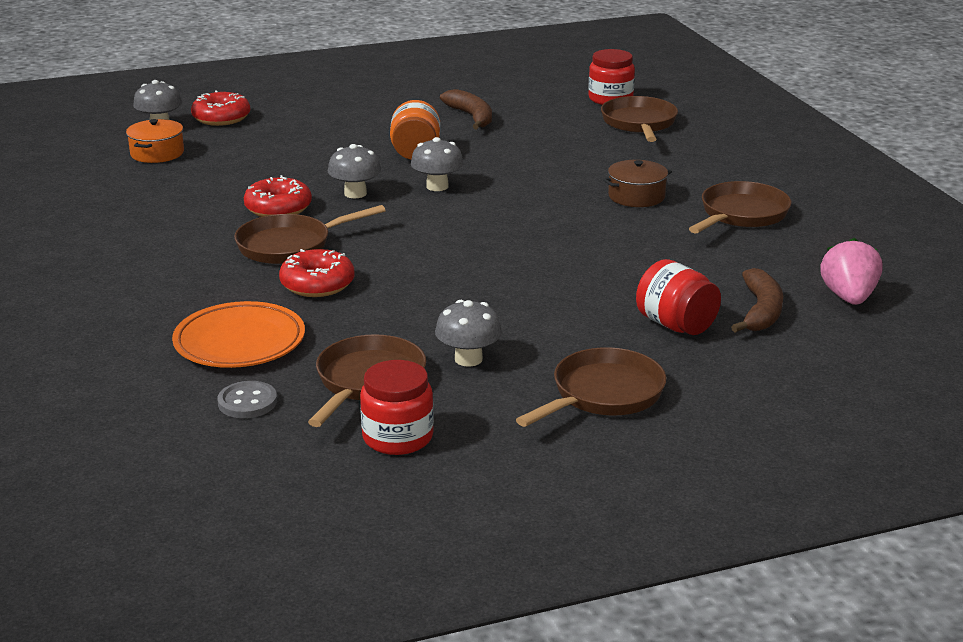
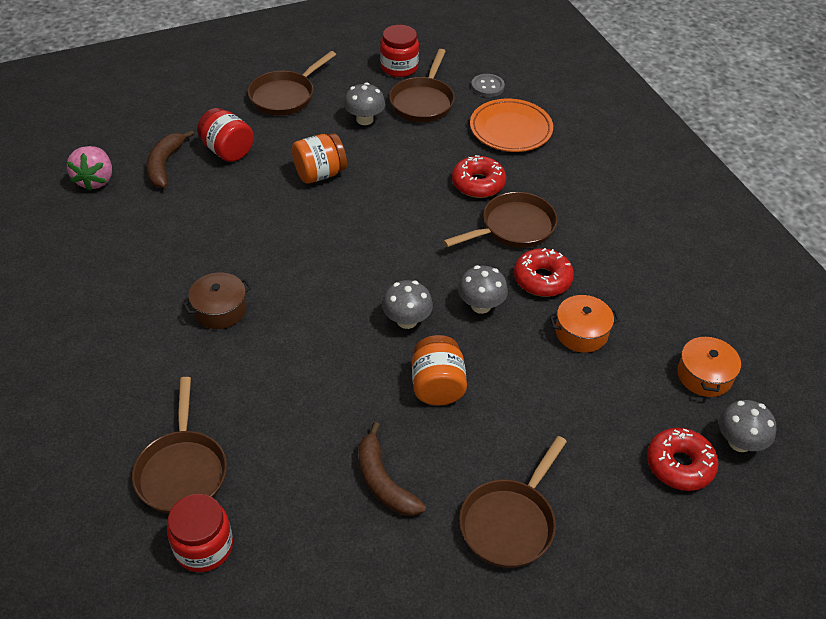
camera: 175 degrees right, 20 degrees up
(258, 176) = (581, 332): none -> orange pot
(536, 298) = (320, 174): none -> orange jar
(741, 215) = (133, 283): brown pan -> brown pan (509, 522)

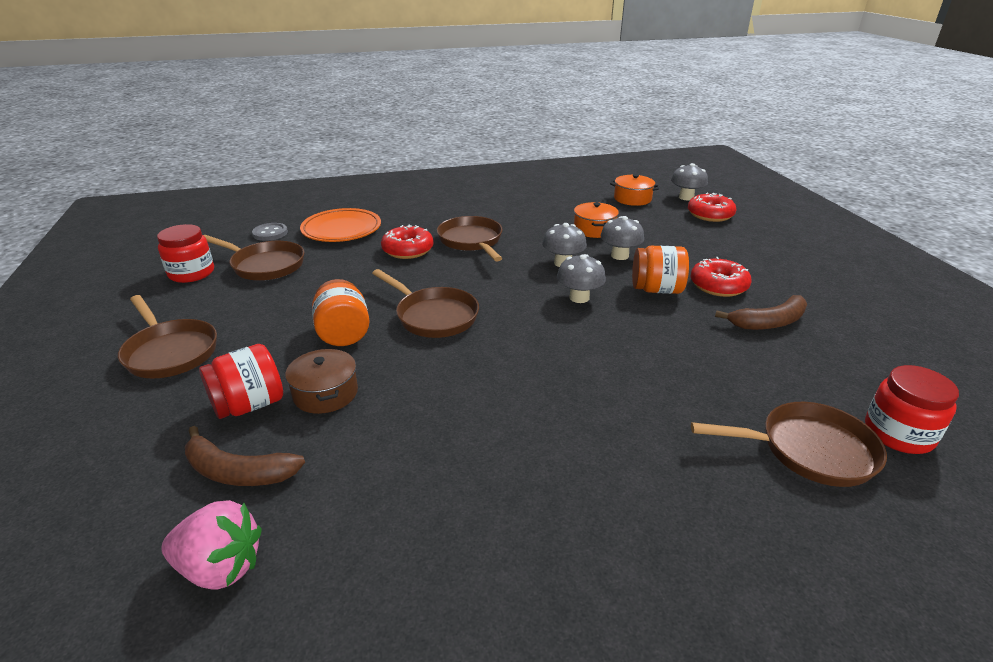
camera: 80 degrees left, 15 degrees down
(220, 310) = (556, 417): brown pot -> brown pot (325, 393)
(364, 119) = (267, 299): grey mushroom -> grey mushroom (619, 255)
(509, 522) = (784, 273): brown pan -> brown pan (433, 316)
(542, 279) = (536, 237): red donut -> red donut (718, 286)

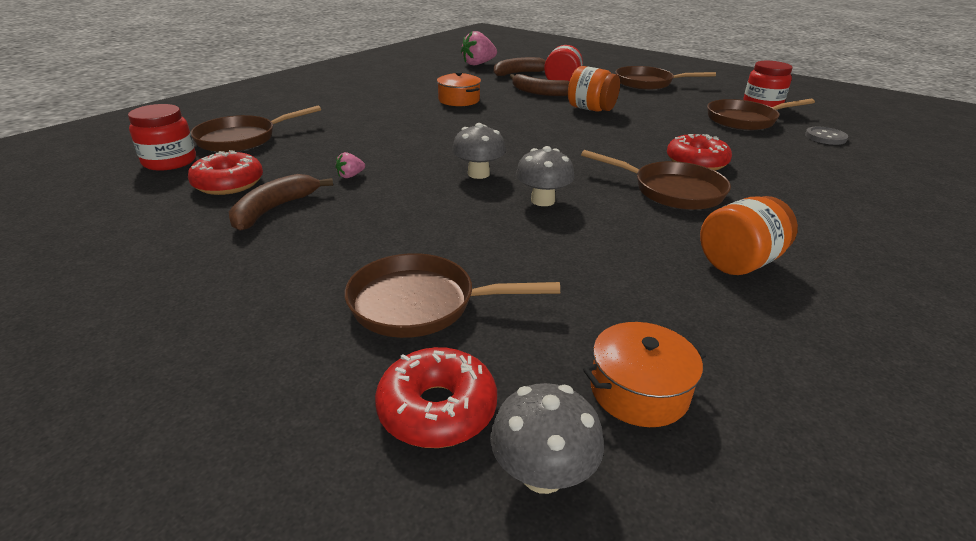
camera: 140 degrees right, 0 degrees up
(325, 393) = (539, 92): brown pot -> brown banana
(341, 230) = (797, 159): orange plate -> none
(433, 316) = (561, 130): brown pan -> brown pan (420, 304)
(594, 229) = (583, 265): orange pot -> orange pot (459, 100)
(619, 255) = (496, 233): grey mushroom -> none
(656, 289) = (413, 205): orange jar -> orange jar (739, 262)
(691, 334) = (350, 176): none -> pink strawberry
(718, 286) = (345, 234): red donut -> red donut (228, 183)

